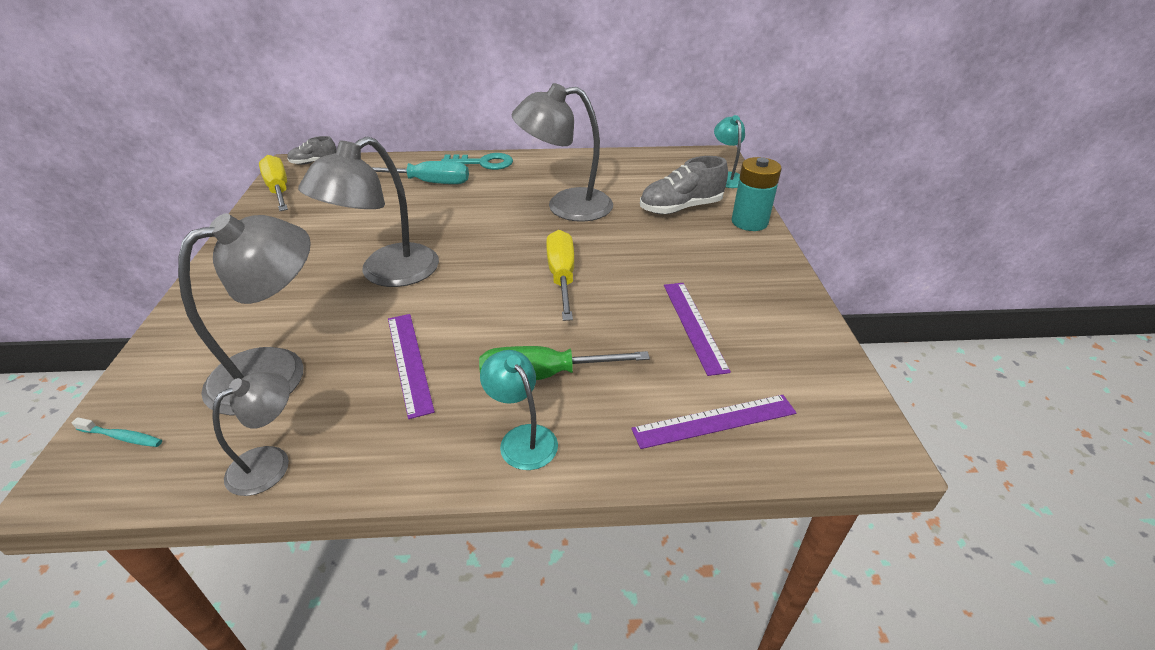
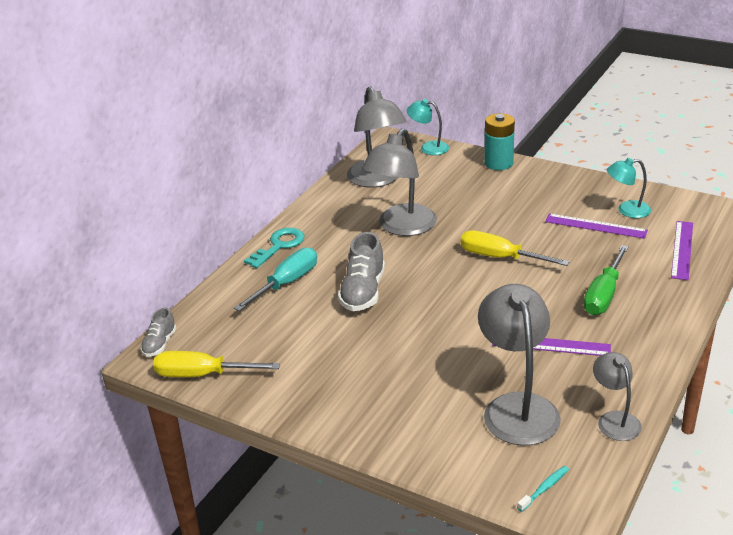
camera: 55 degrees left, 5 degrees down
(387, 273) = (426, 334): grey lamp -> grey lamp (377, 180)
(522, 438) = (654, 317): turquoise lamp -> turquoise lamp (627, 210)
(680, 208) = (454, 181): grey shoe -> grey shoe (363, 292)

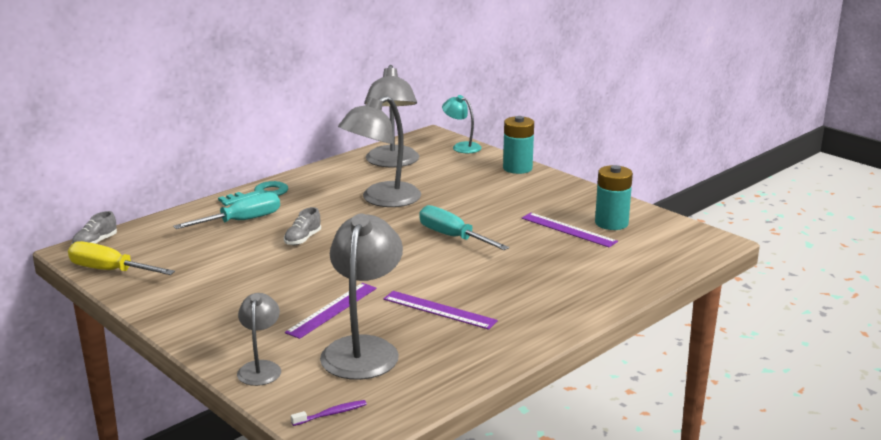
camera: 15 degrees right, 10 degrees down
(363, 292) = (303, 239): grey shoe -> grey shoe, size x0.57
(500, 257) = (453, 237): yellow screwdriver -> turquoise screwdriver
(544, 488) = (331, 414): turquoise toothbrush -> purple toothbrush
(604, 294) = (527, 282): green screwdriver -> none
(614, 419) = (447, 377): grey lamp -> grey lamp (260, 368)
(627, 210) = (611, 223): turquoise lamp -> turquoise battery
(682, 249) = (639, 262): purple ruler -> purple ruler (332, 310)

